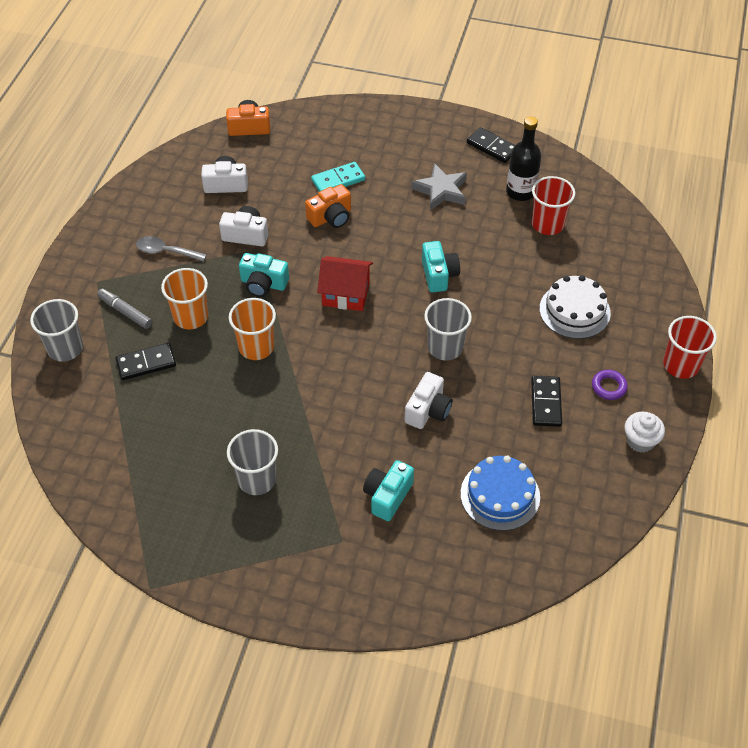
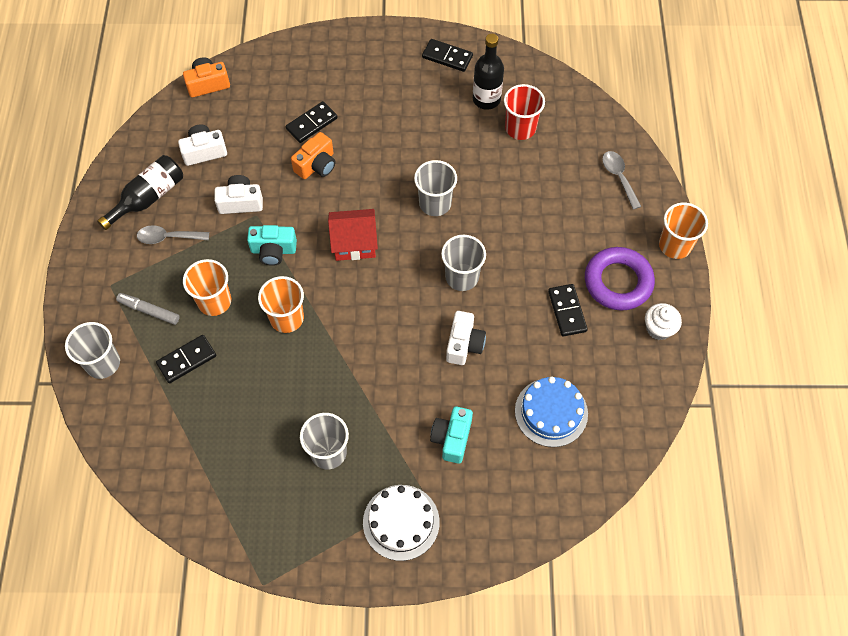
camera: 15 degrees left, 10 degrees up
(159, 213) = (148, 198): none -> black bottle
(338, 180) = (312, 124): turquoise domino -> black domino
(438, 275) = (435, 203): turquoise camera -> grey cup
(441, 190) = (412, 114): grey star -> none
(574, 310) = (568, 212): white cake -> white cake (401, 522)
(608, 387) = (618, 282): purple ring -> purple ring, size x2.13
(638, 289) = (619, 177): none -> grey spoon
(680, 365) = (675, 245): red cup -> orange cup

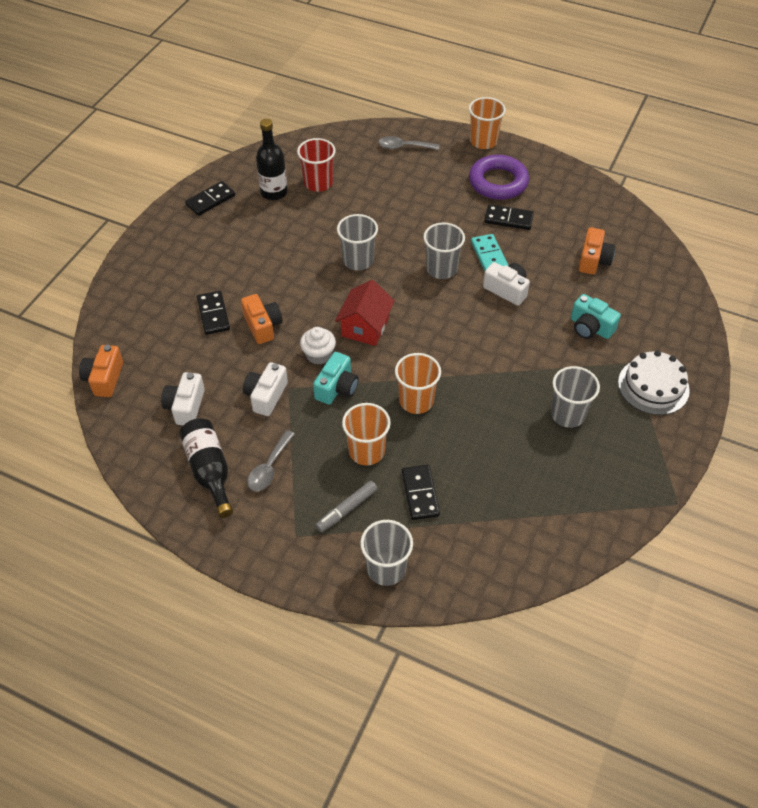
camera: 65 degrees left, 10 degrees down
(503, 312) = (489, 256): none -> turquoise domino
(551, 412) = (593, 260): blue cake -> orange camera
(658, 329) = (550, 176): white cupcake -> white cupcake (318, 355)

